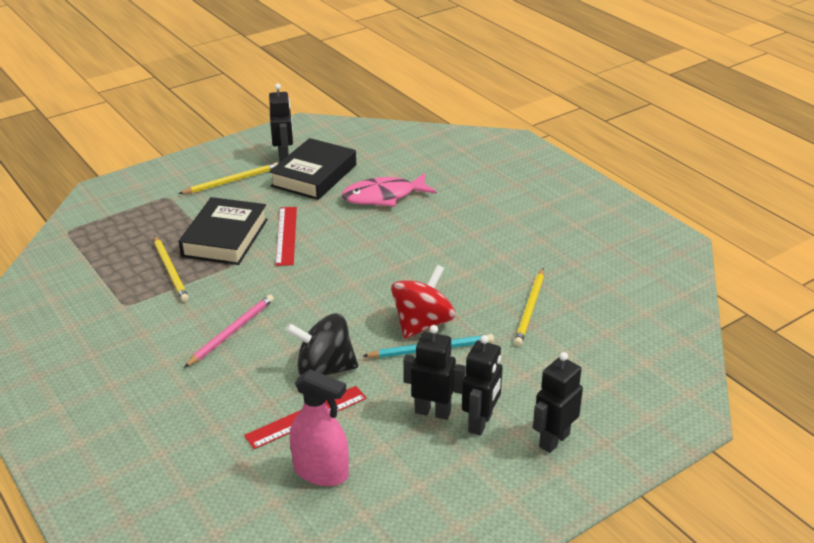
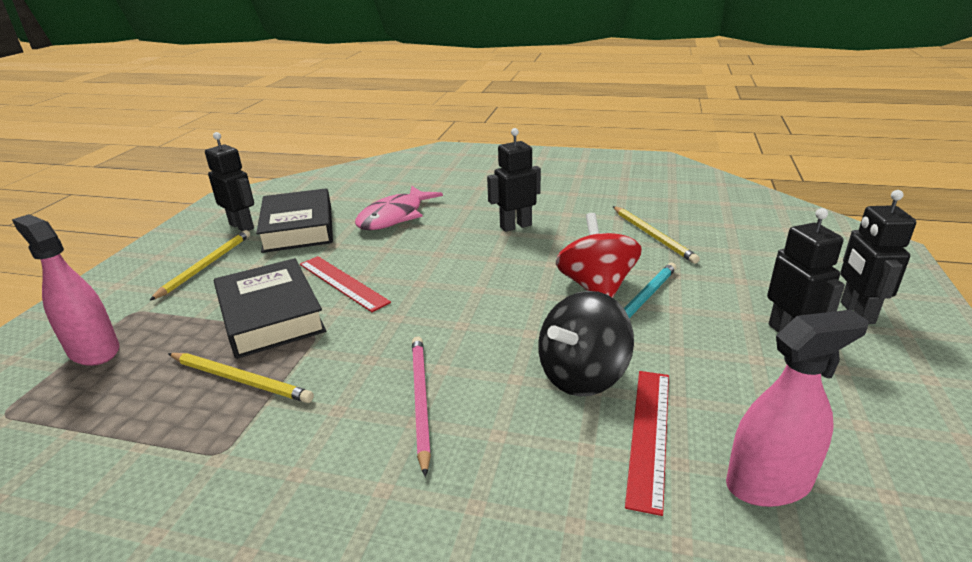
camera: 40 degrees left, 5 degrees down
(128, 214) = (94, 351): none -> pink spray bottle
(433, 412) = (740, 350): black robot -> black robot (515, 226)

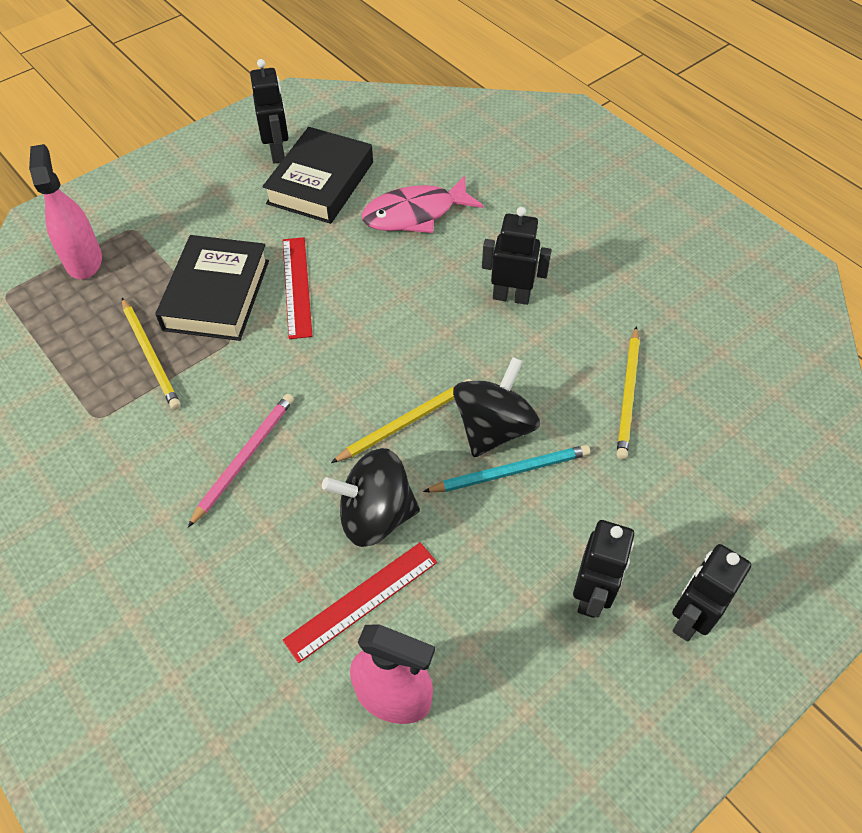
camera: 35 degrees right, 25 degrees up
(206, 265) = (214, 197): yellow pencil -> yellow pencil (407, 422)
(596, 287) = (493, 428): red spinning top -> black spinning top

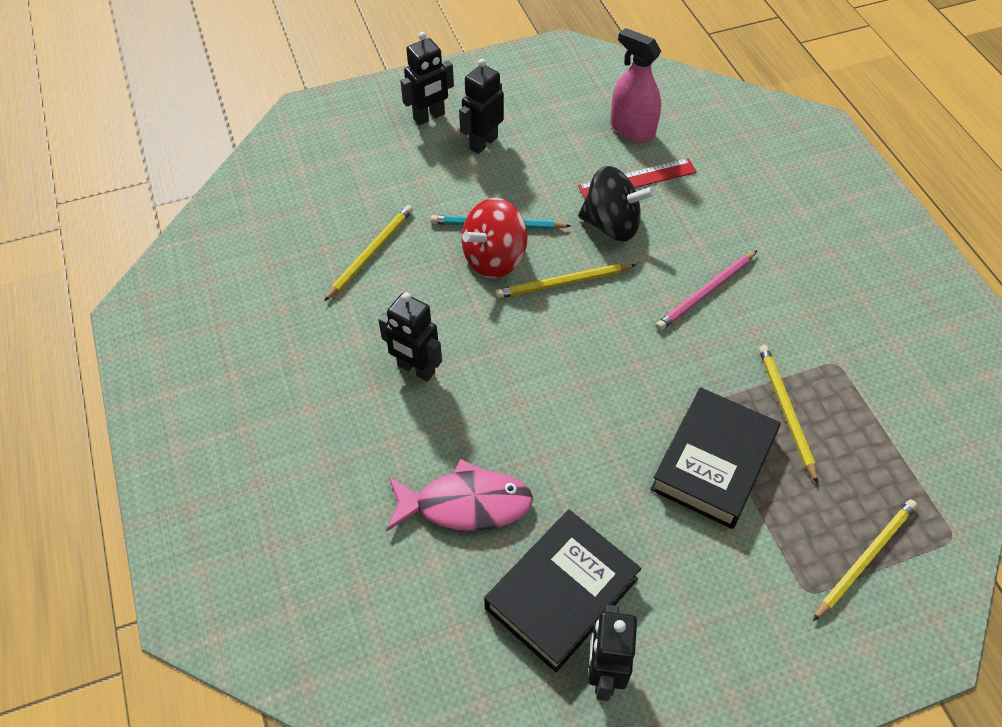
camera: 160 degrees left, 0 degrees up
(84, 261) = (865, 558): pink spray bottle -> yellow pencil
(297, 286) = (626, 447): red ruler -> none
(493, 428) = (494, 259): black spinning top -> red spinning top

